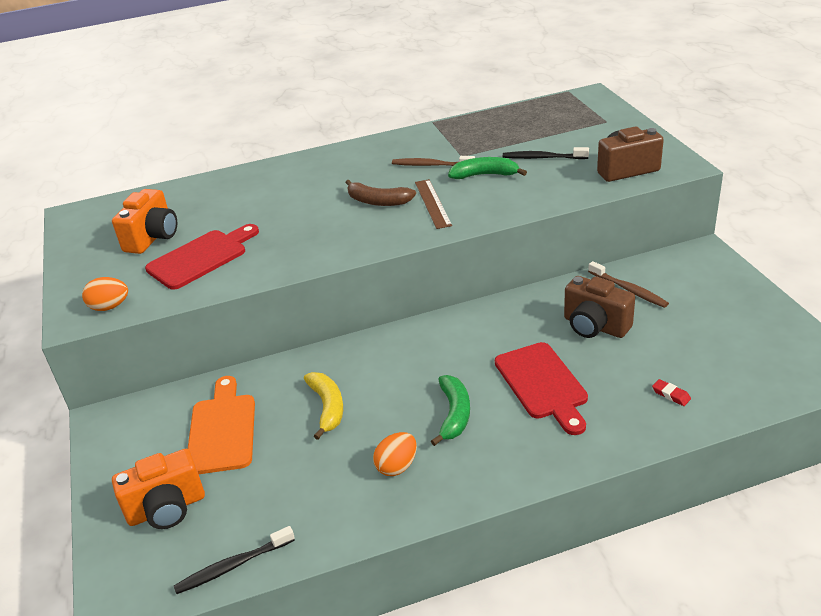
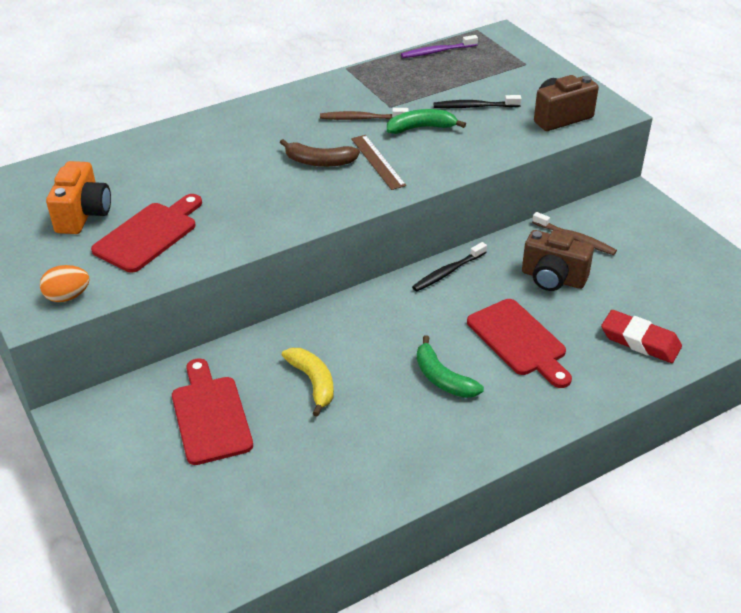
camera: 15 degrees left, 5 degrees up
(167, 509) = (181, 502): orange camera -> none
(222, 430) = (210, 416): orange cutting board -> red cutting board
(233, 566) = (271, 550): black toothbrush -> black toothbrush (448, 272)
(397, 466) = (402, 435): orange egg -> none
(454, 414) = (442, 378): green banana -> green banana turned 150 degrees clockwise
(523, 109) = (437, 52): none -> purple toothbrush
(671, 395) = (640, 341): red eraser -> red eraser, size x2.22

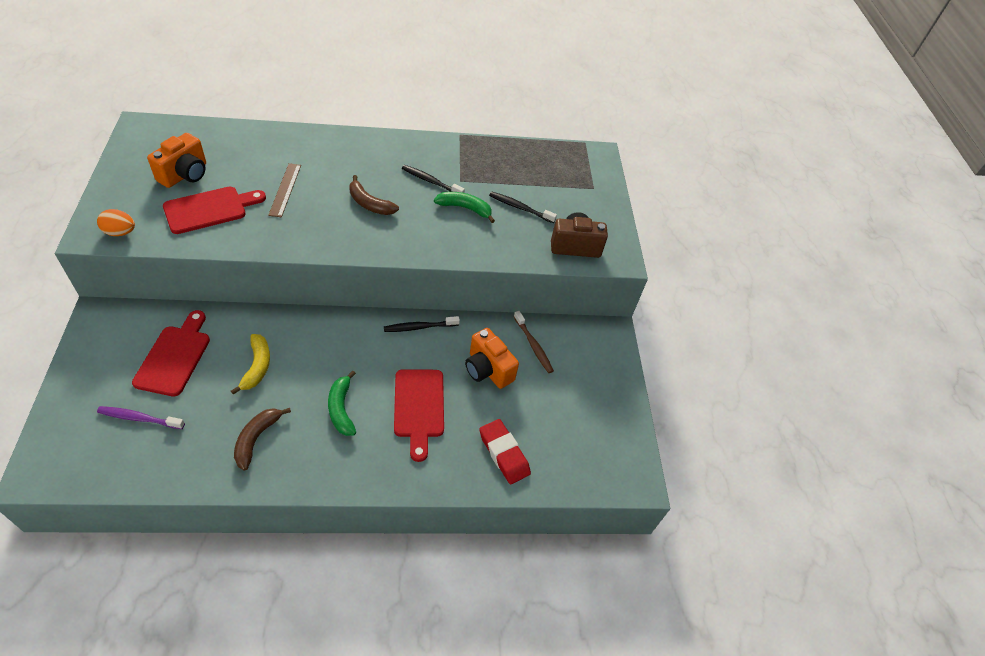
camera: 20 degrees right, 10 degrees up
(361, 118) = (431, 181): brown toothbrush -> black toothbrush
(378, 161) = (409, 222): brown ruler -> brown ruler (285, 189)
(381, 446) = (256, 439): none -> brown banana
(437, 52) = (537, 149): purple toothbrush -> purple toothbrush (139, 418)
(553, 278) = (487, 370): brown camera -> orange camera

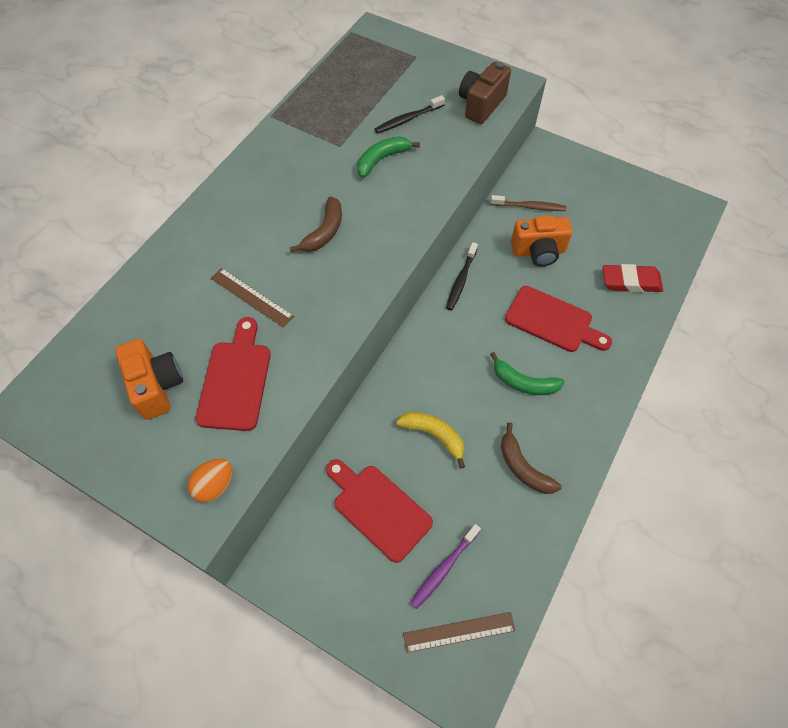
camera: 50 degrees left, 10 degrees up
(88, 449) = (459, 632): none -> brown ruler
(369, 203) = (324, 232): brown banana -> brown banana turned 45 degrees counterclockwise
(431, 181) = (325, 169): black toothbrush -> none

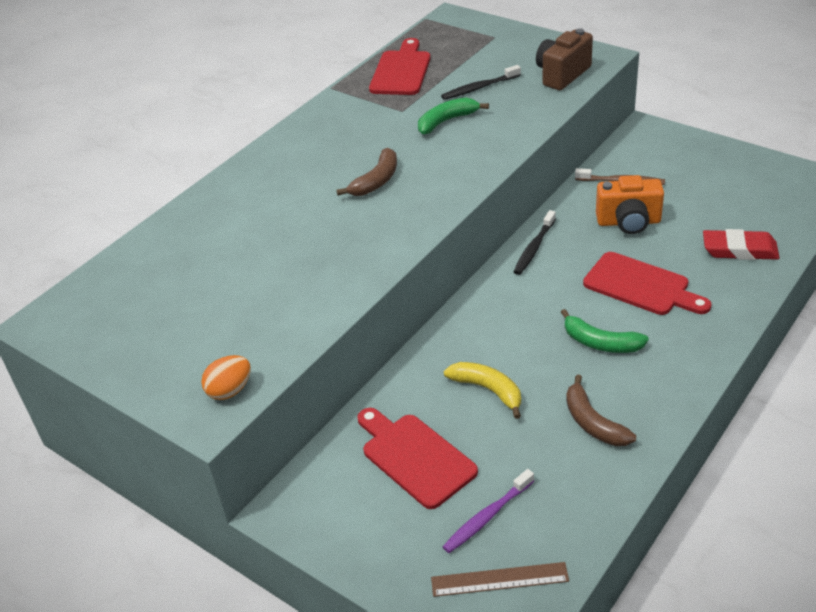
camera: 10 degrees right, 20 degrees down
(157, 386) = (180, 307): orange camera -> none
(236, 380) = (264, 303): red cutting board -> red cutting board (401, 71)
(251, 297) = (291, 234): brown ruler -> none

